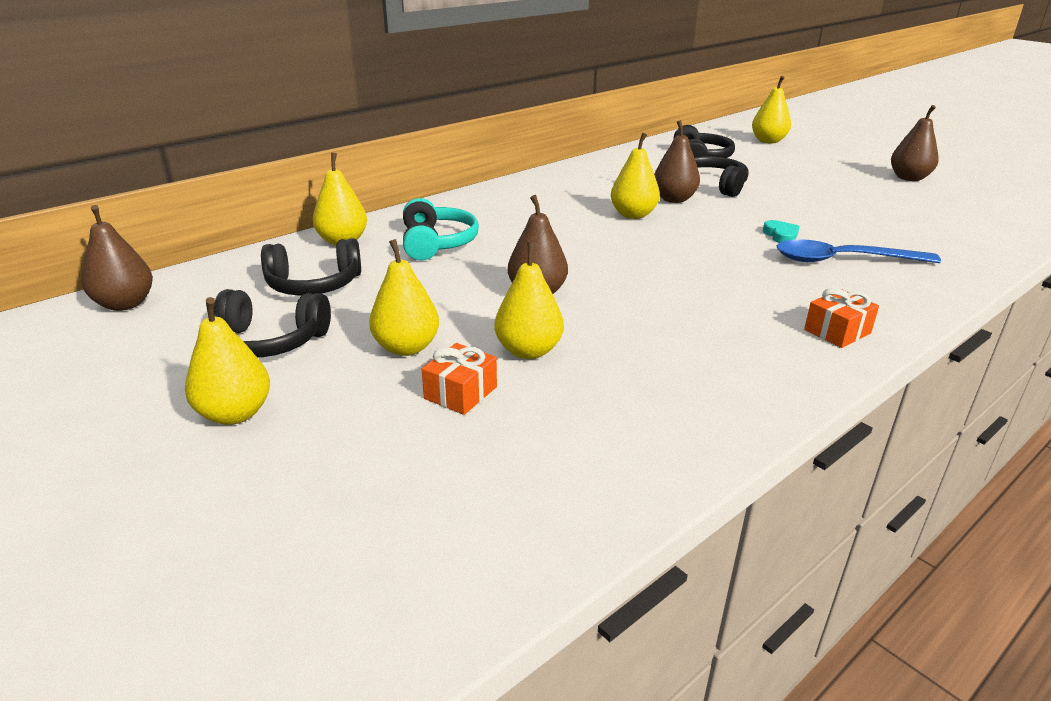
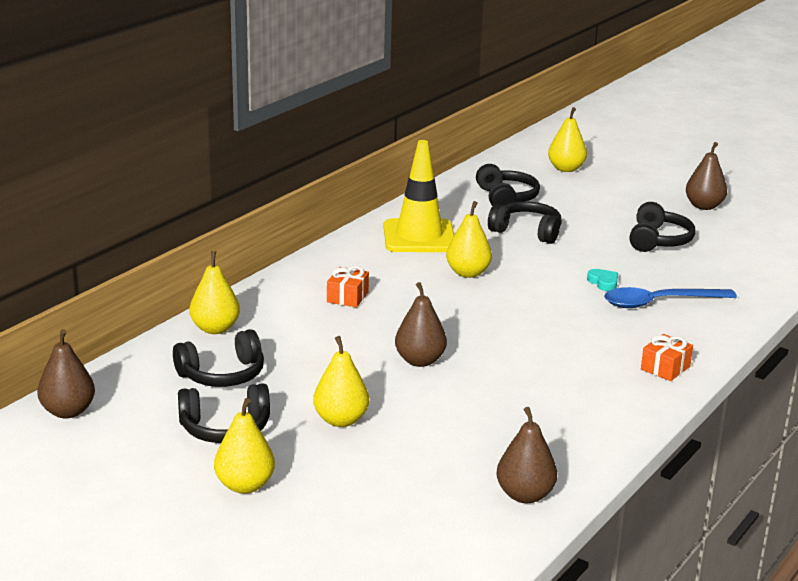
camera: 15 degrees left, 5 degrees down
(436, 243) = (304, 322): turquoise headphones -> none
(460, 393) = (404, 449): orange gift -> orange gift (347, 297)
(528, 351) = (438, 411): yellow pear -> none
(598, 182) = (419, 237): none -> yellow traffic cone
(674, 199) = (498, 251): brown pear -> brown pear (525, 495)
(852, 203) = (658, 240): none -> black headphones

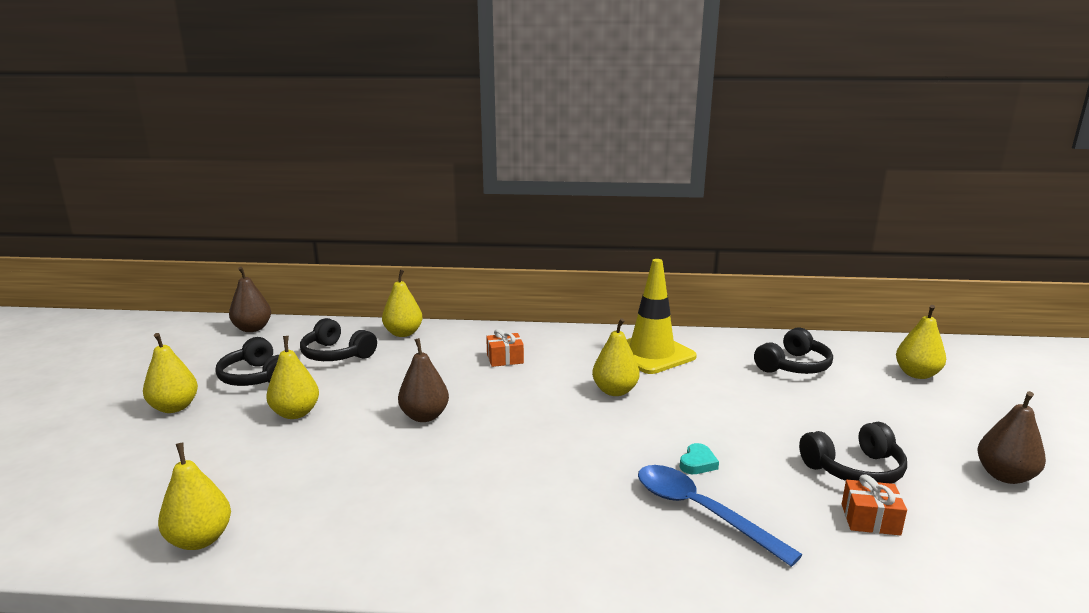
camera: 60 degrees right, 5 degrees down
(525, 495) = (200, 539): brown pear -> yellow pear
(527, 232) = (742, 393): black headphones -> none
(665, 368) = (544, 559): orange gift -> orange gift (870, 519)

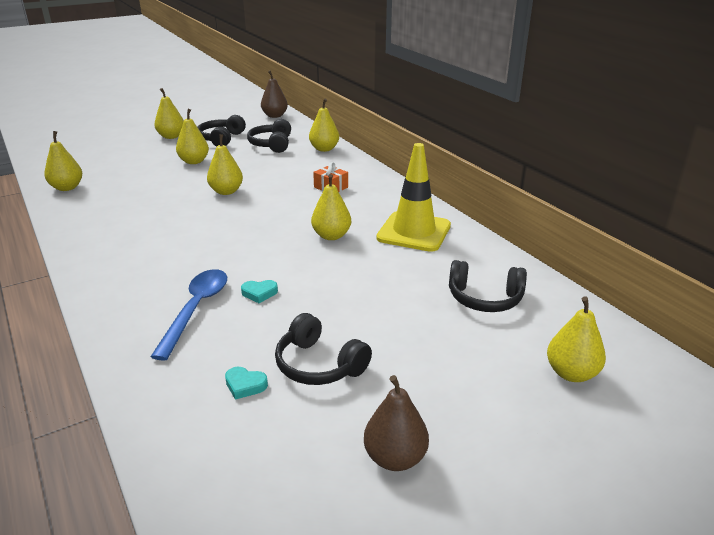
camera: 55 degrees right, 10 degrees up
(424, 416) = (226, 191): brown pear -> yellow pear
(870, 519) = (245, 385): orange gift -> turquoise heart

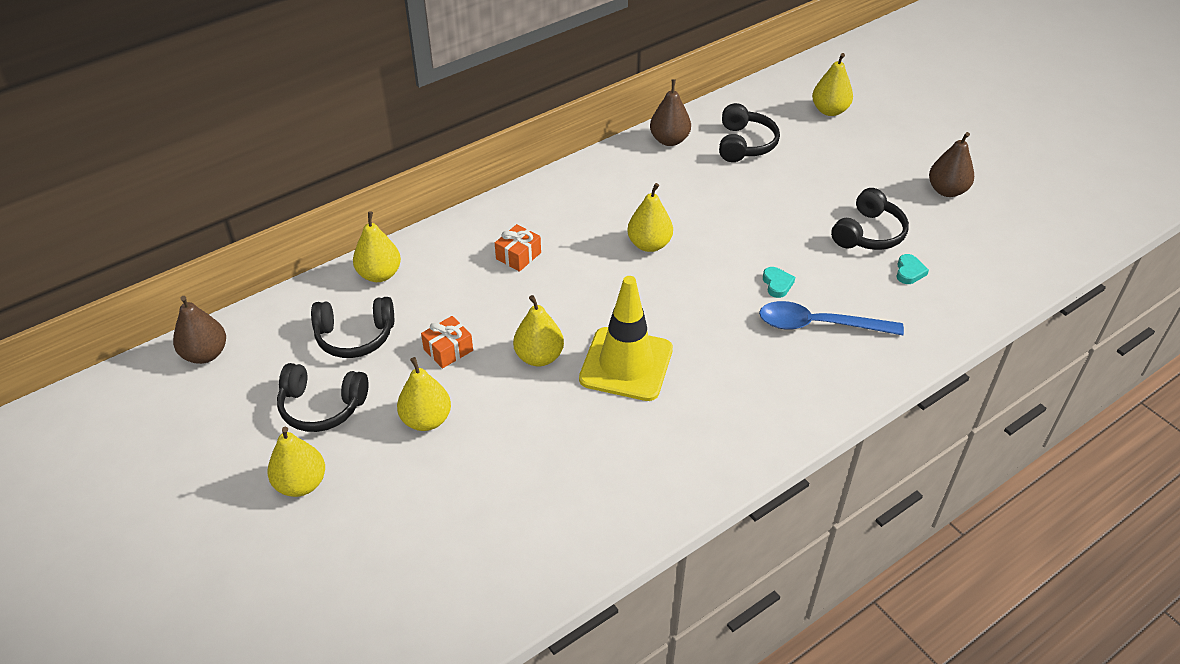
camera: 95 degrees left, 15 degrees up
(67, 188) = (539, 562): yellow pear -> none
(247, 166) = (448, 350): none -> orange gift
(414, 232) = (629, 184): yellow traffic cone -> yellow traffic cone (626, 364)
(485, 255) = (669, 140): none -> brown pear

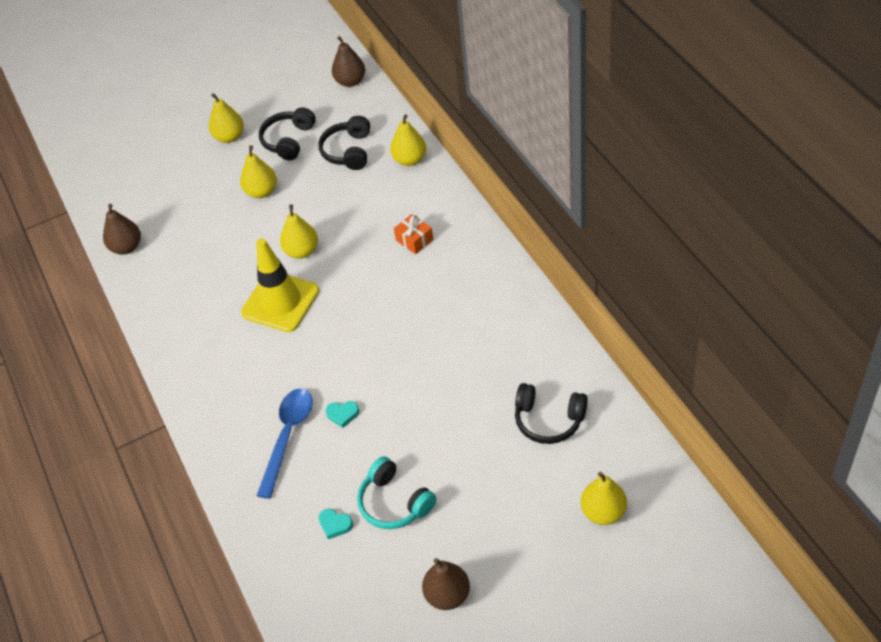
camera: 105 degrees right, 5 degrees up
(448, 350) = (322, 200): orange gift -> none
(649, 244) = (411, 327): yellow pear -> none
(669, 140) = (561, 356): brown pear -> brown pear (126, 247)
(868, 233) = (394, 502): black headphones -> turquoise headphones

